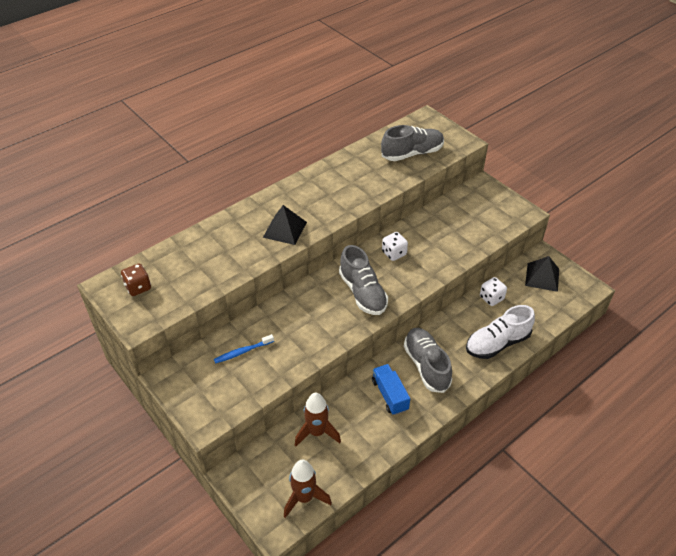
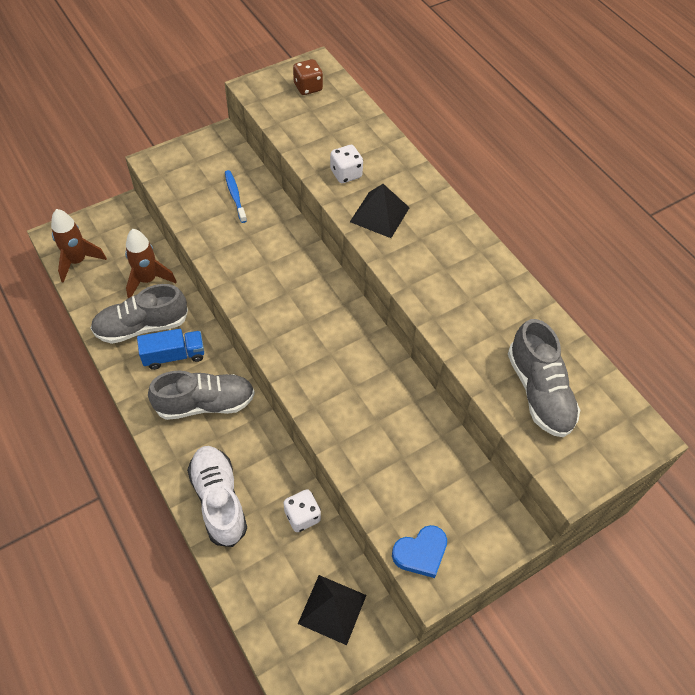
camera: 95 degrees right, 10 degrees up
(362, 293) = (297, 318): grey shoe -> grey shoe (142, 326)
(394, 253) = (364, 366): white dice -> white dice (346, 174)
(510, 218) = (421, 553): none -> blue heart

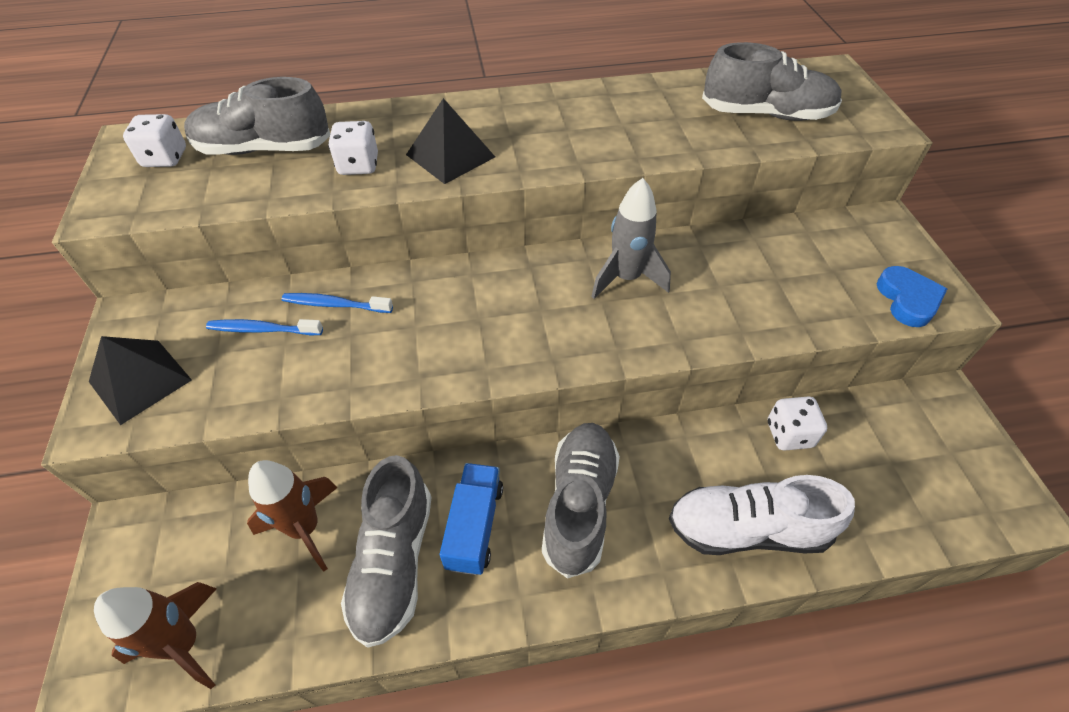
camera: 65 degrees left, 5 degrees down
(267, 219) = (335, 305): none -> blue toothbrush
(308, 87) = (165, 158): brown dice -> white dice
(332, 609) = (921, 439): black pyramid -> black pyramid (140, 380)
(338, 124) = (264, 149): none -> grey shoe
(358, 362) = (626, 278): none -> grey rocket

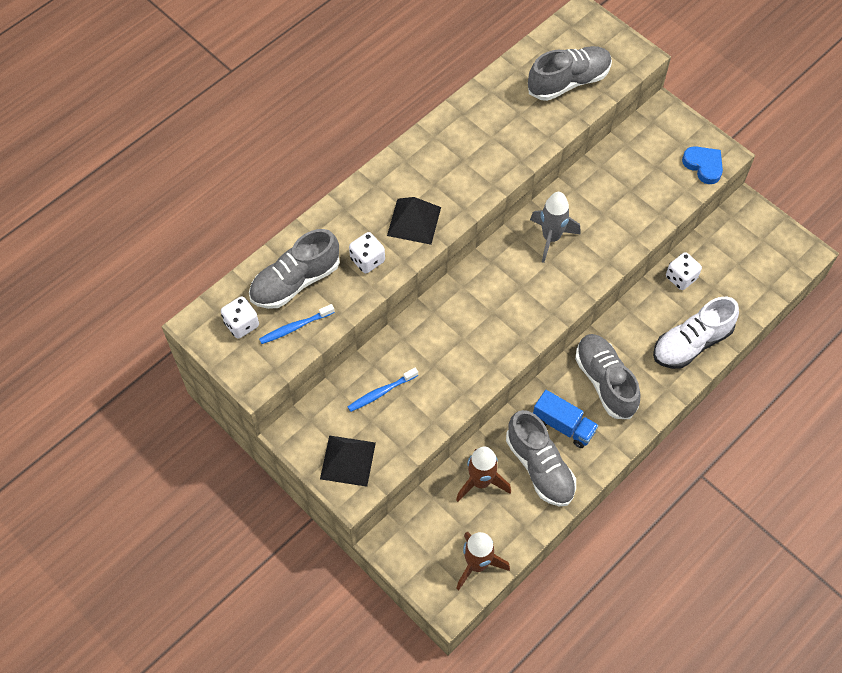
camera: 35 degrees left, 10 degrees up
(335, 305) = (405, 353): blue toothbrush -> blue toothbrush (295, 327)
(474, 526) = (563, 425): blue truck -> blue truck turned 150 degrees clockwise

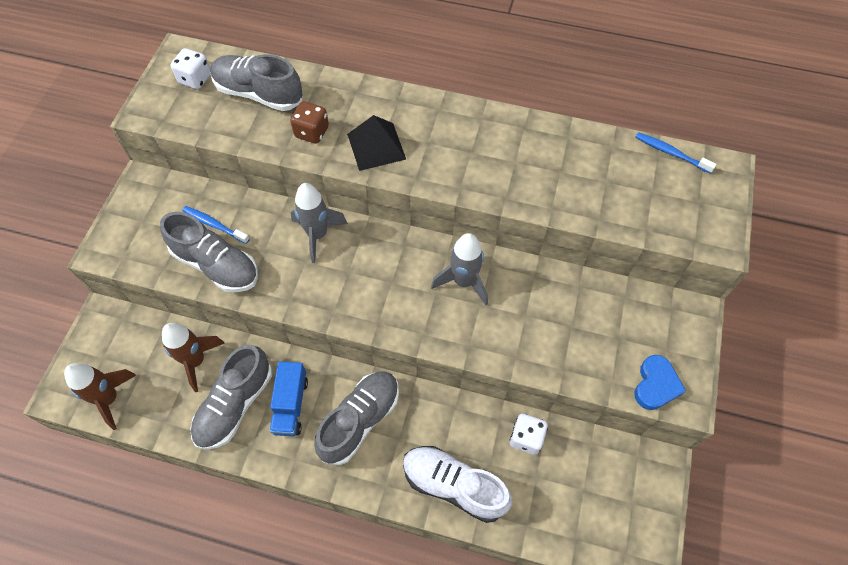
camera: 60 degrees right, 0 degrees up
(295, 327) = (211, 115): blue toothbrush -> blue toothbrush (671, 153)
(347, 460) = (133, 232): black pyramid -> none
(367, 260) = (312, 132): white dice -> brown dice
(442, 318) = (317, 235): none -> grey rocket
(568, 82) = (633, 194): grey shoe -> grey shoe (216, 265)

